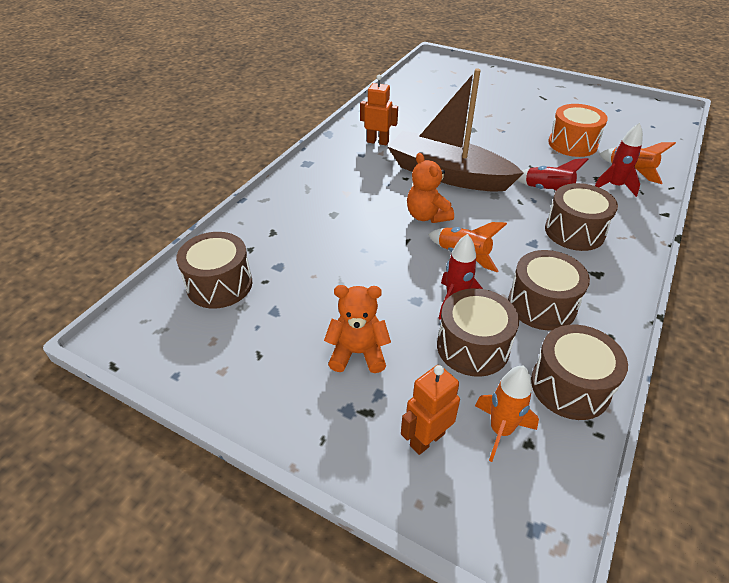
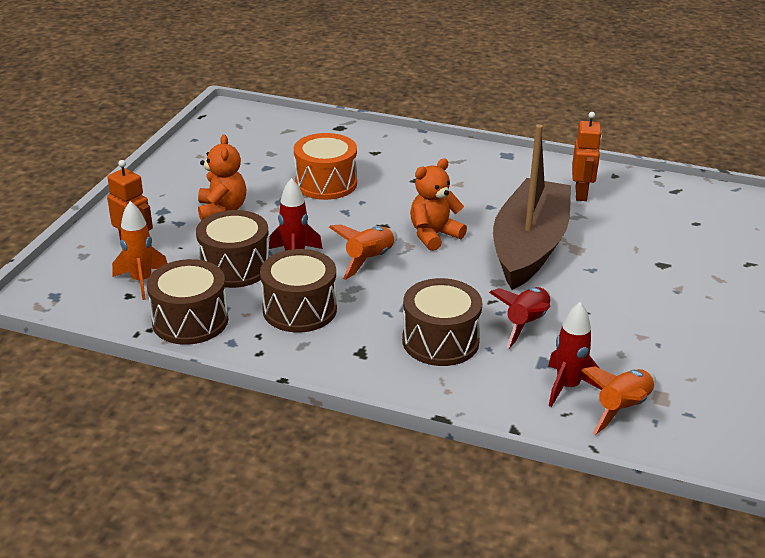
camera: 80 degrees right, 10 degrees down
(219, 285) = (295, 139): brown drum -> none
(572, 144) = (676, 356): orange drum -> orange drum (326, 183)

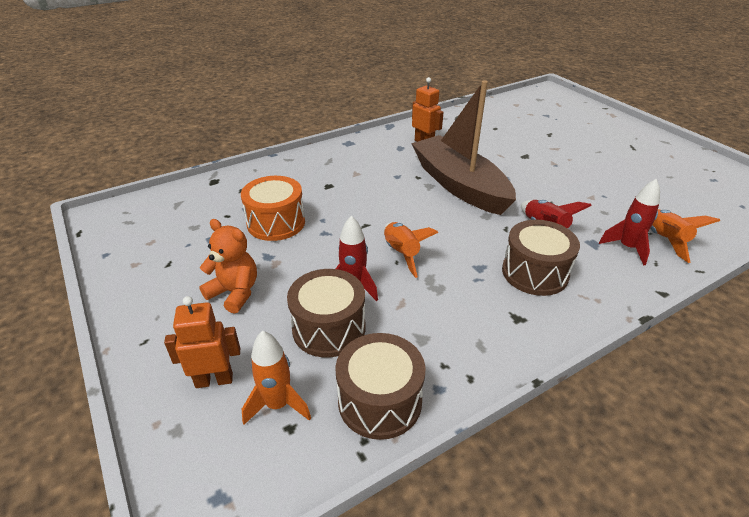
camera: 50 degrees left, 5 degrees up
(299, 309) = (430, 321): brown drum -> none
(434, 235) = (404, 212): orange teddy bear -> none

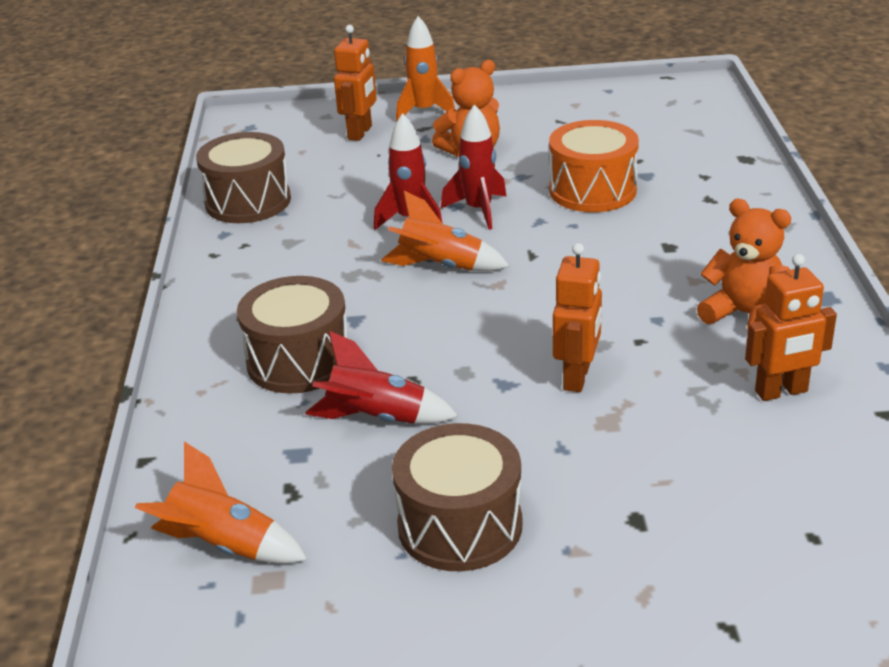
camera: 120 degrees right, 5 degrees down
(278, 404) = (301, 156): orange rocket -> orange rocket (424, 111)
(329, 328) = (362, 193): brown drum -> brown drum (460, 525)
(376, 157) = (745, 315): none -> orange teddy bear
(459, 185) = (577, 377): brown boat -> orange robot
(627, 248) = (251, 485): red rocket -> red rocket (478, 210)

